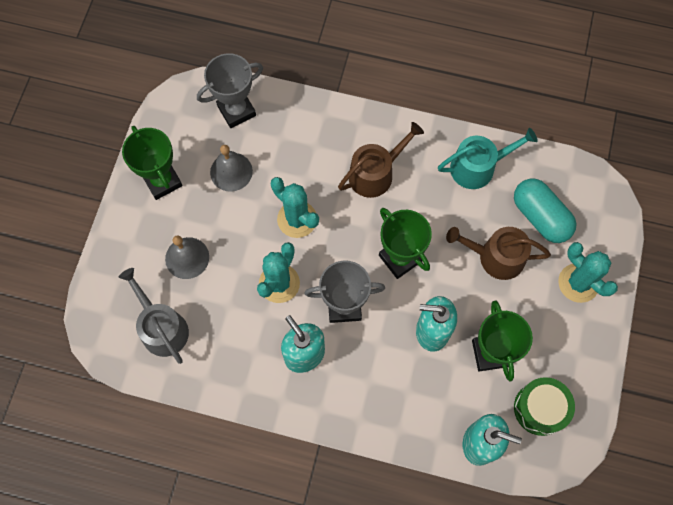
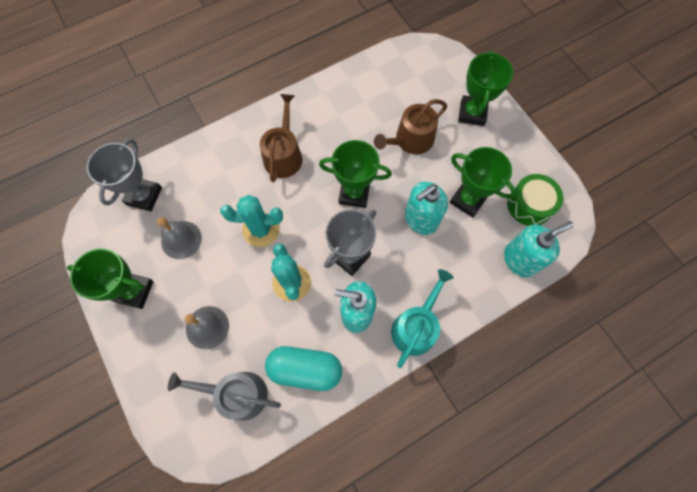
camera: 45 degrees left, 0 degrees up
(478, 167) = (344, 96): turquoise watering can -> turquoise watering can (416, 326)
(540, 217) = (411, 94): turquoise capsule -> turquoise capsule (305, 369)
(578, 283) = (472, 113): turquoise cactus -> green trophy

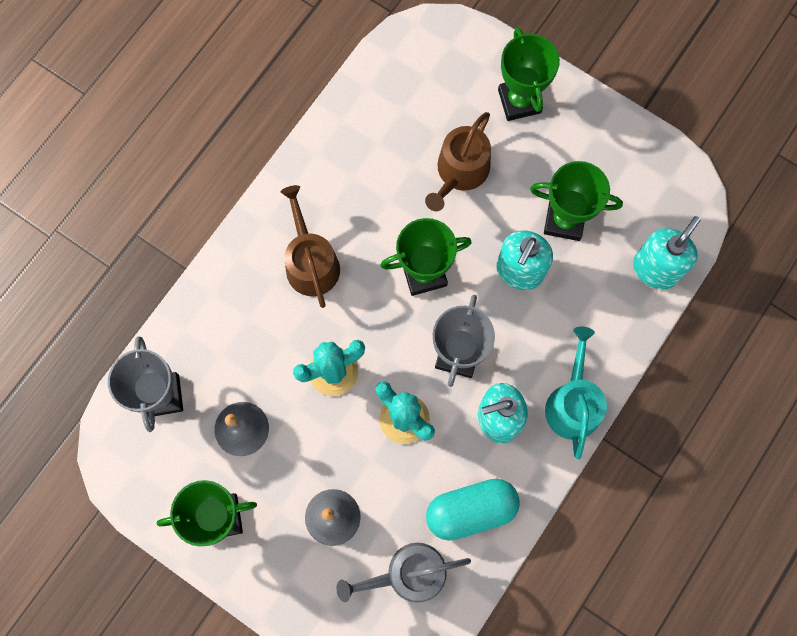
camera: 25 degrees left, 5 degrees up
(529, 205) = (639, 195): green drum -> none

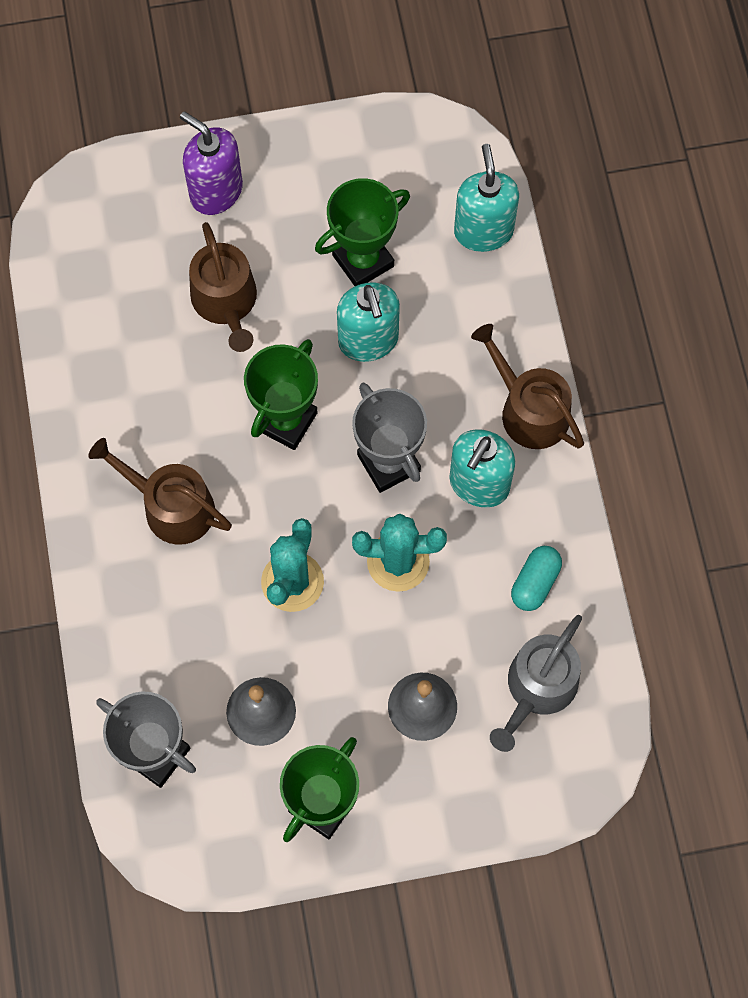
camera: 45 degrees left, 5 degrees down
(471, 510) = (535, 583): turquoise capsule -> turquoise capsule, size x0.61
(519, 101) = (216, 191): green trophy -> purple soap dispenser
(573, 403) = (528, 409): turquoise watering can -> brown watering can

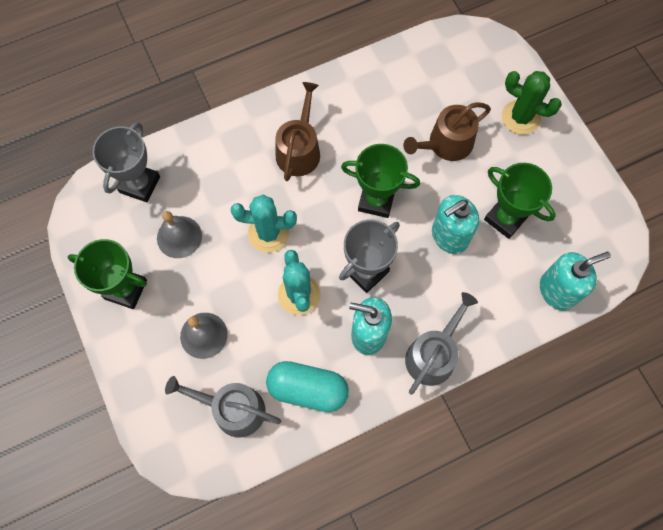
camera: 75 degrees right, 0 degrees up
(216, 191) = (520, 117): purple soap dispenser -> green cactus
(528, 409) = (433, 354): brown watering can -> grey watering can
(535, 583) = (308, 389): turquoise capsule -> turquoise capsule, size x1.63

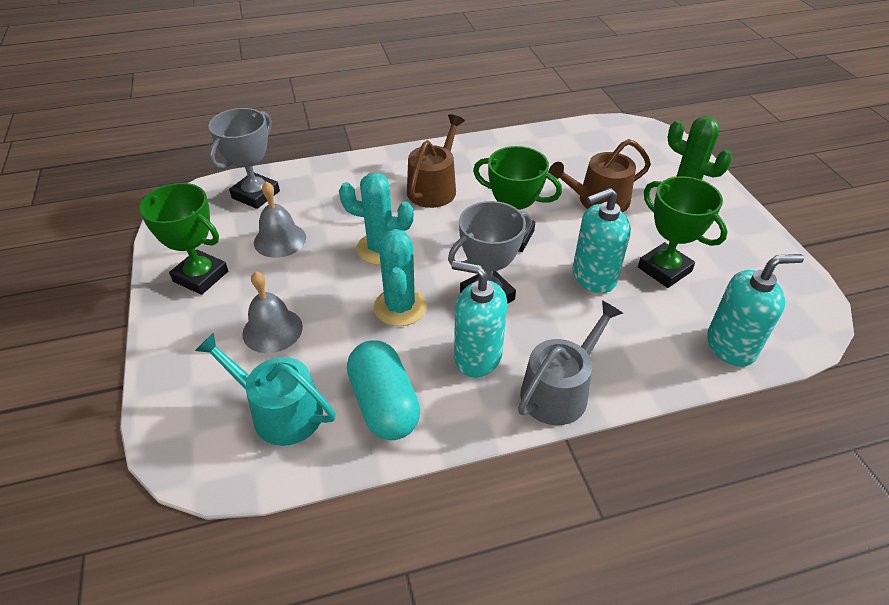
camera: 10 degrees right, 25 degrees down
(232, 409) = (279, 411): grey watering can -> turquoise watering can
(308, 389) = (384, 404): turquoise capsule -> turquoise capsule turned 45 degrees clockwise

